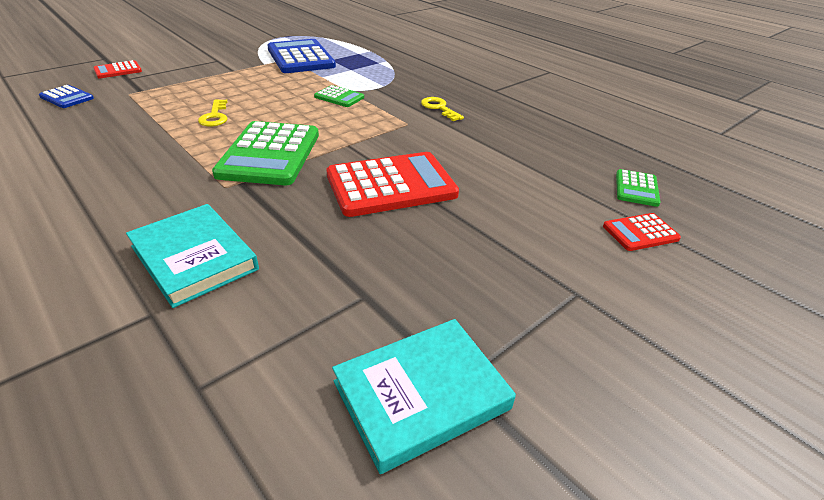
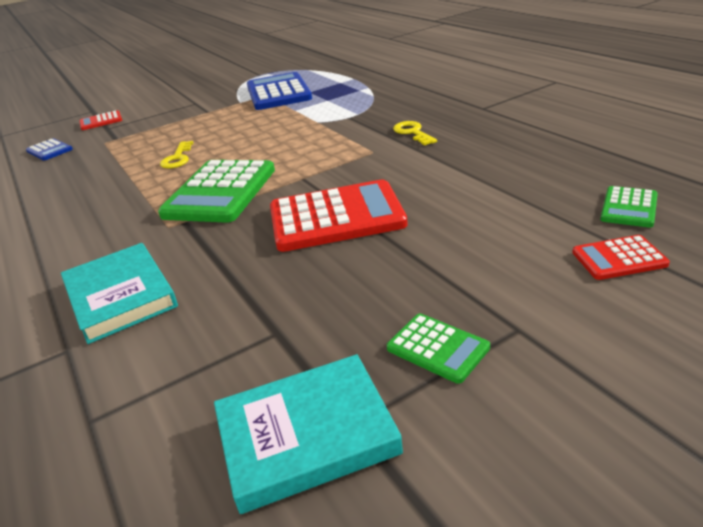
camera: 15 degrees right, 5 degrees down
(339, 97) = (307, 129): green calculator -> green calculator (437, 348)

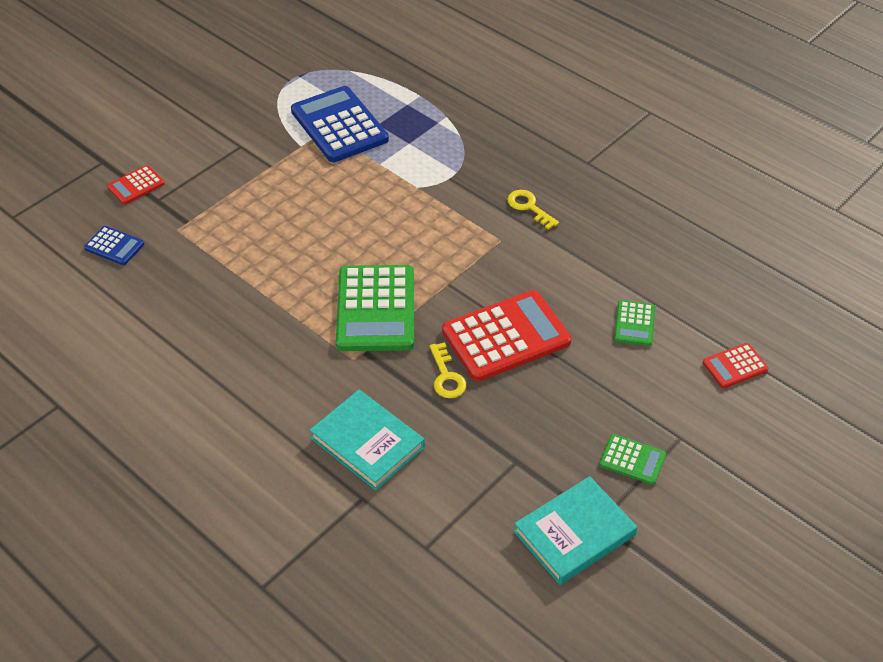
camera: 20 degrees left, 15 degrees up
(178, 158) = (292, 256): yellow key -> yellow key (446, 376)
(629, 207) = (736, 310): green calculator -> green calculator (634, 323)

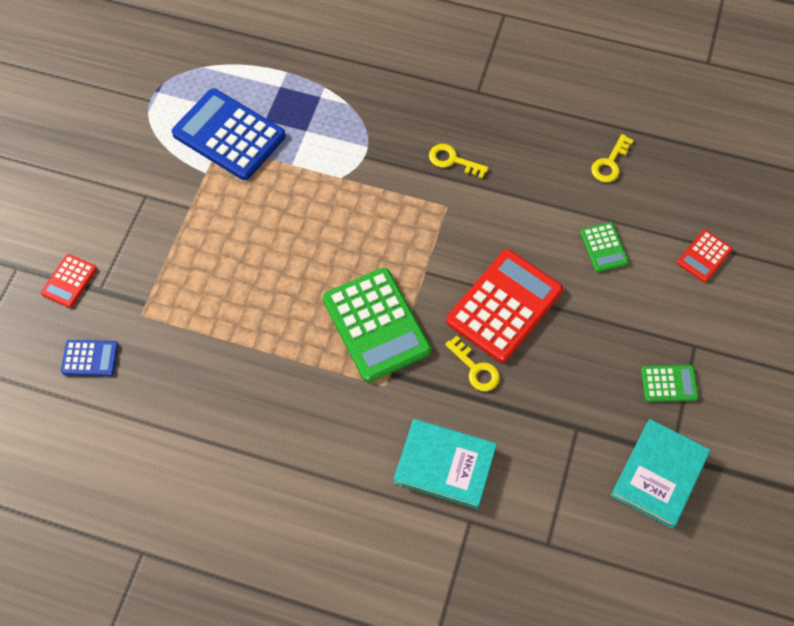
camera: 25 degrees left, 15 degrees up
(683, 258) = (610, 163): none -> yellow key

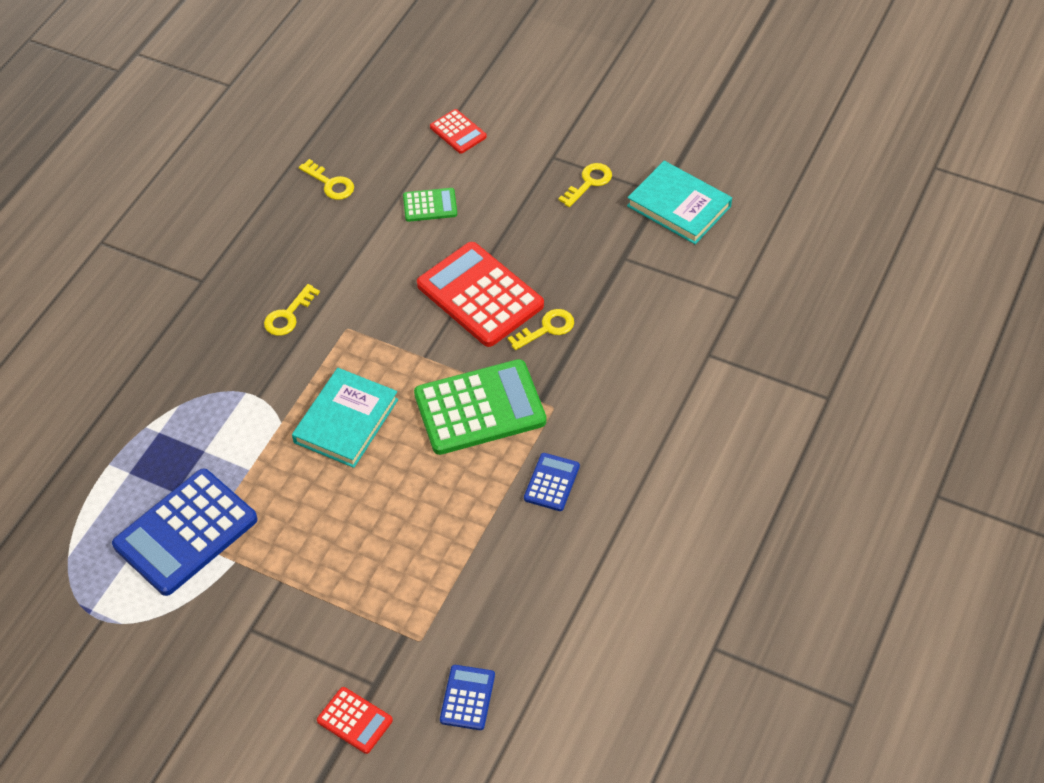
camera: 80 degrees left, 10 degrees down
(303, 395) = (552, 482): none -> blue calculator
(445, 465) = (648, 367): turquoise book -> turquoise book (346, 421)
(669, 384) = (589, 183): green calculator -> yellow key

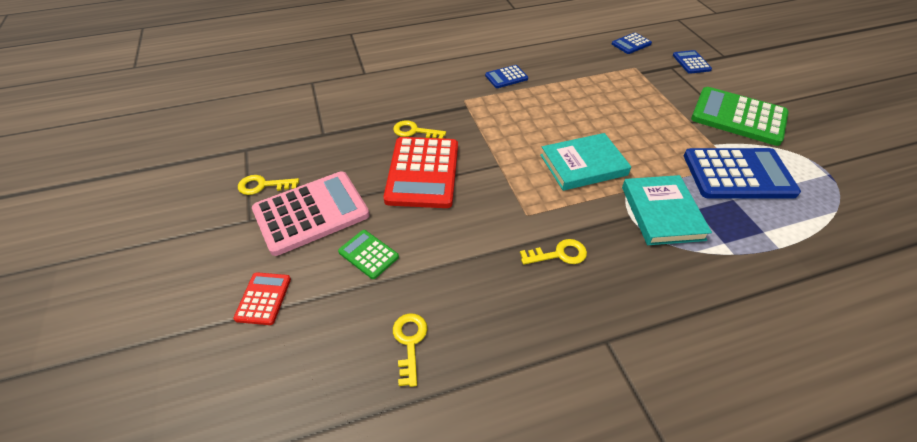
camera: 135 degrees left, 5 degrees down
(354, 720) = (691, 62): red calculator -> blue calculator
(480, 408) = (500, 122): green calculator -> green calculator (738, 117)
(517, 196) = (311, 213): none -> pink calculator
(679, 206) = (252, 136): turquoise book -> turquoise book (662, 213)

